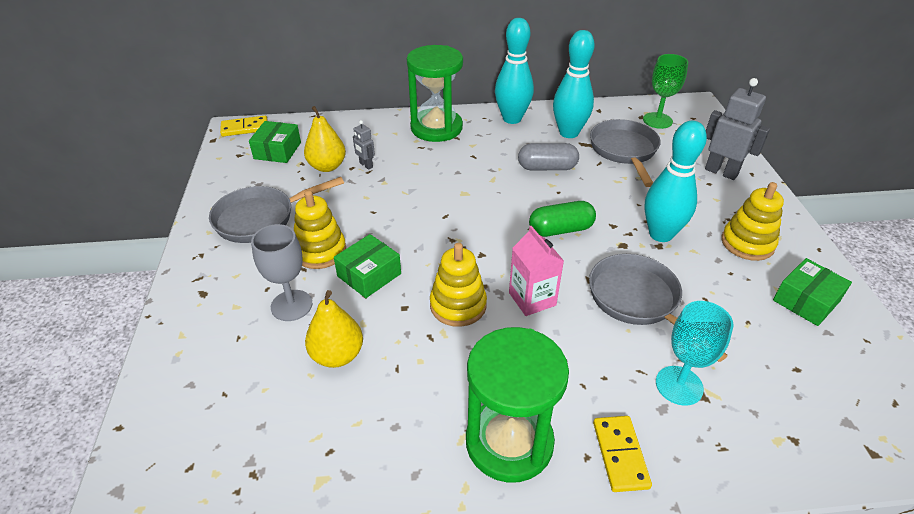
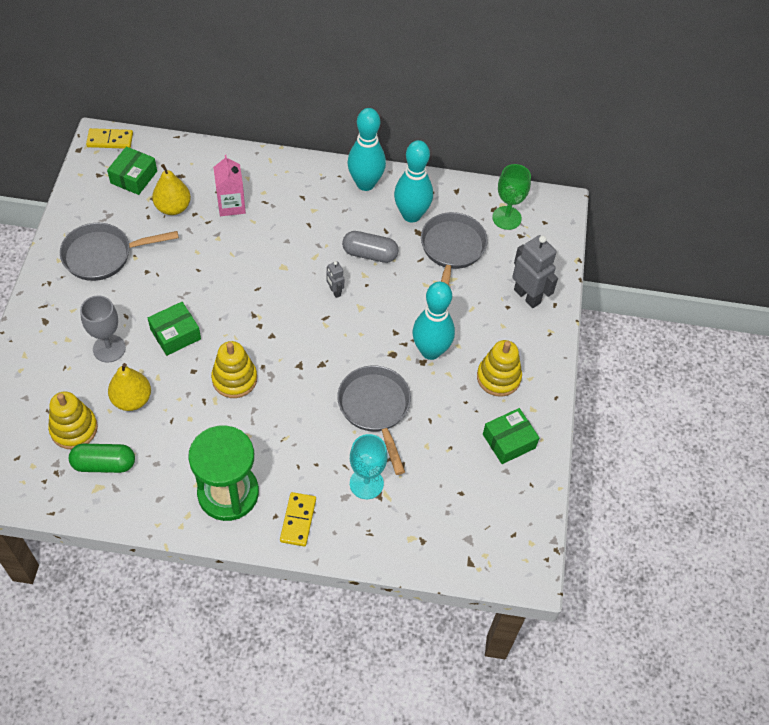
camera: 10 degrees right, 15 degrees up
(320, 251) = (143, 302): yellow stacking toy -> yellow stacking toy (74, 429)
(366, 165) = (208, 213): grey robot -> grey robot (335, 291)
(436, 128) = (288, 180): green hourglass -> none
(532, 299) = (294, 387): pink carton -> pink carton (231, 205)
(560, 230) = (348, 326): green capsule -> green capsule (104, 464)

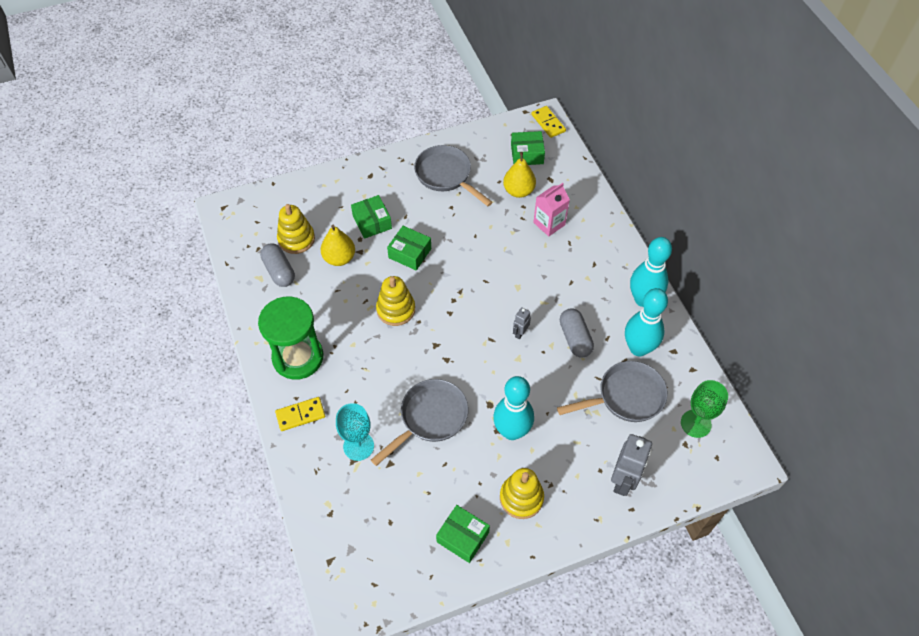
camera: 65 degrees right, 0 degrees up
(104, 464) = (279, 271): green capsule -> grey capsule
(109, 348) = (372, 222): grey goblet -> green box

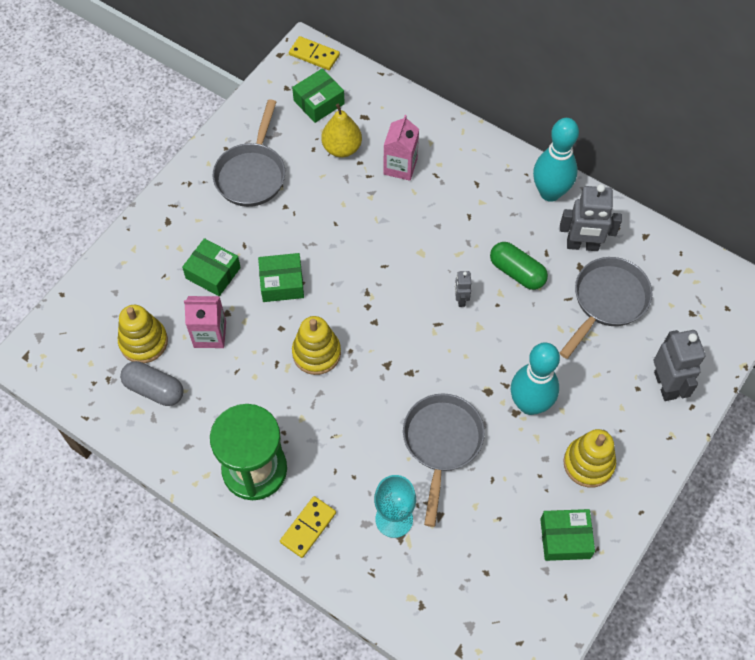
camera: 35 degrees left, 5 degrees up
(339, 258) = (210, 334): yellow pear -> pink carton
(446, 175) = (252, 174): grey pan -> grey pan turned 90 degrees counterclockwise
(575, 338) = (517, 272): grey capsule -> green capsule
(638, 348) = (582, 245): turquoise bowling pin -> grey robot
(695, 423) = (686, 287): green goblet -> none

